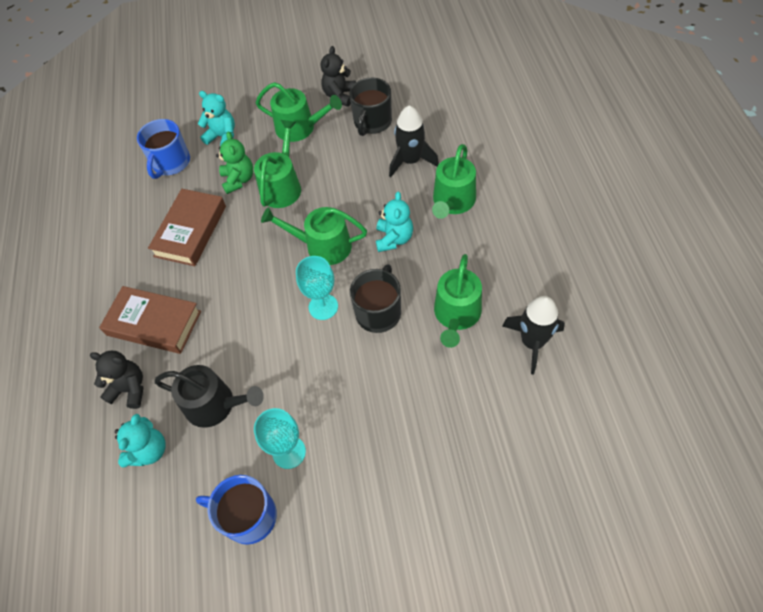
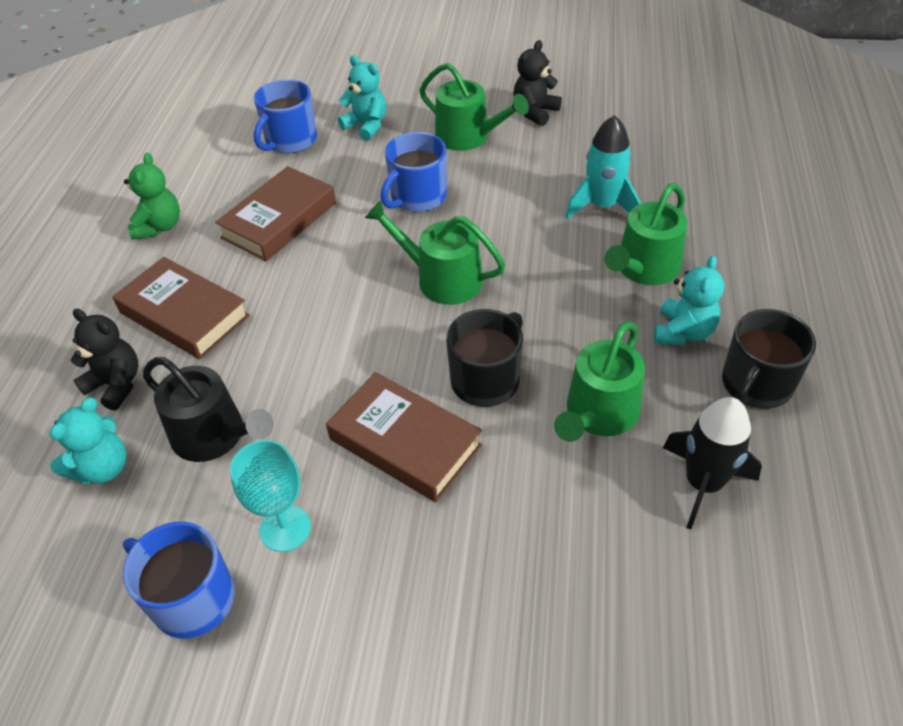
camera: 15 degrees right, 10 degrees down
(238, 180) = (365, 177): green teddy bear -> green teddy bear (159, 226)
(282, 186) = (417, 197): green watering can -> blue mug
(323, 307) = (412, 353): turquoise goblet -> none
(342, 371) = (405, 442): none -> brown book
(372, 122) = (566, 150): black mug -> black mug (755, 385)
(394, 239) = (543, 294): turquoise teddy bear -> turquoise teddy bear (683, 332)
(410, 161) = (602, 206): black rocket -> turquoise rocket

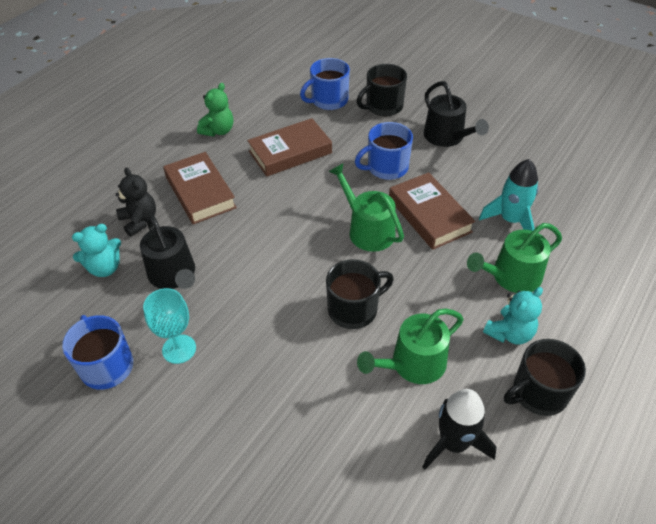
camera: 25 degrees right, 0 degrees up
(366, 126) = (383, 107): turquoise teddy bear -> black mug
(405, 442) = (278, 327): brown book -> brown book (429, 215)
(468, 137) = (447, 137): green watering can -> black watering can
(535, 112) = (505, 135): black teddy bear -> none

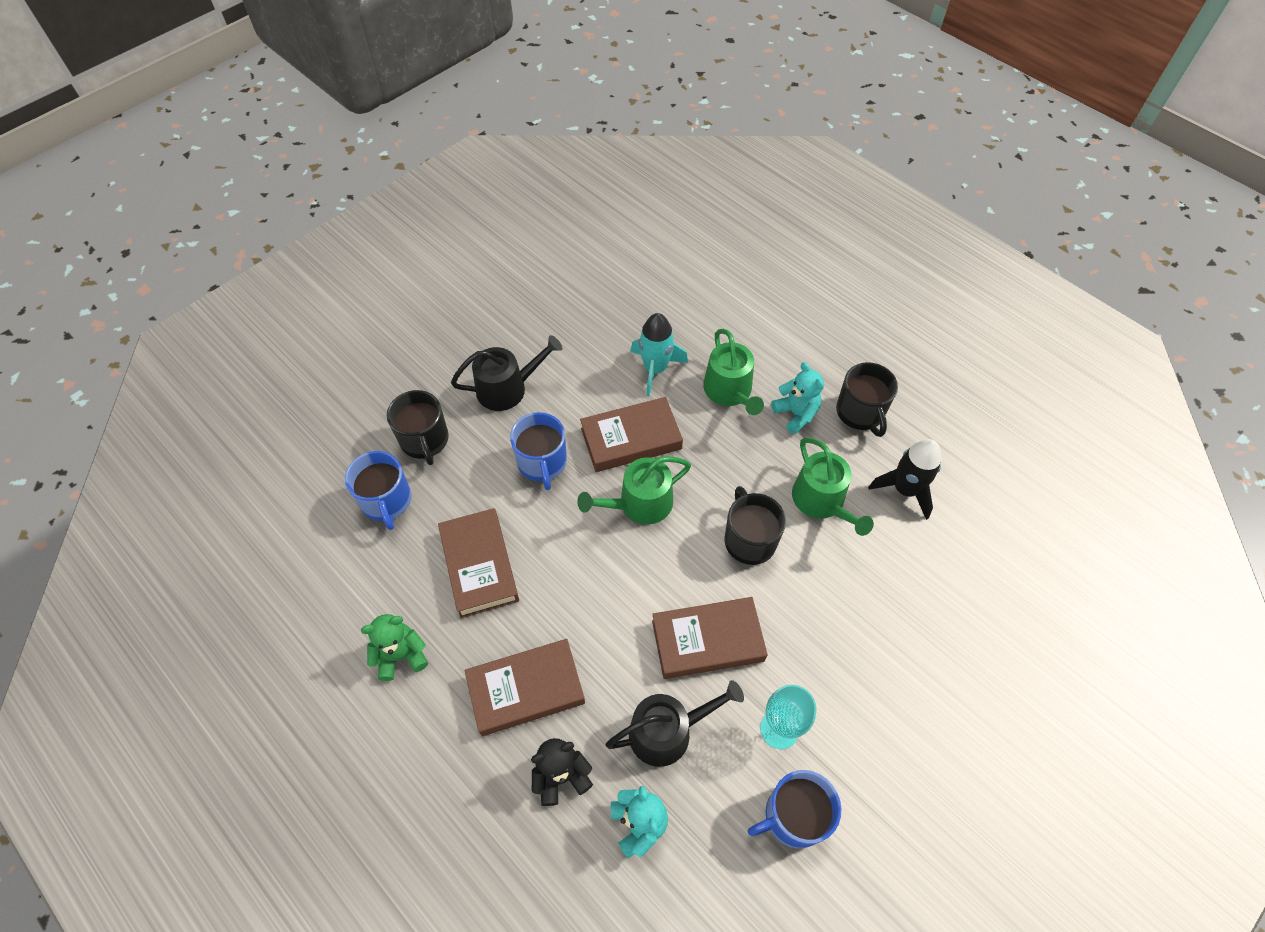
camera: 80 degrees left, 10 degrees up
(218, 131) = (401, 655): green teddy bear -> green teddy bear turned 60 degrees counterclockwise
(251, 290) = (707, 641): none -> brown book

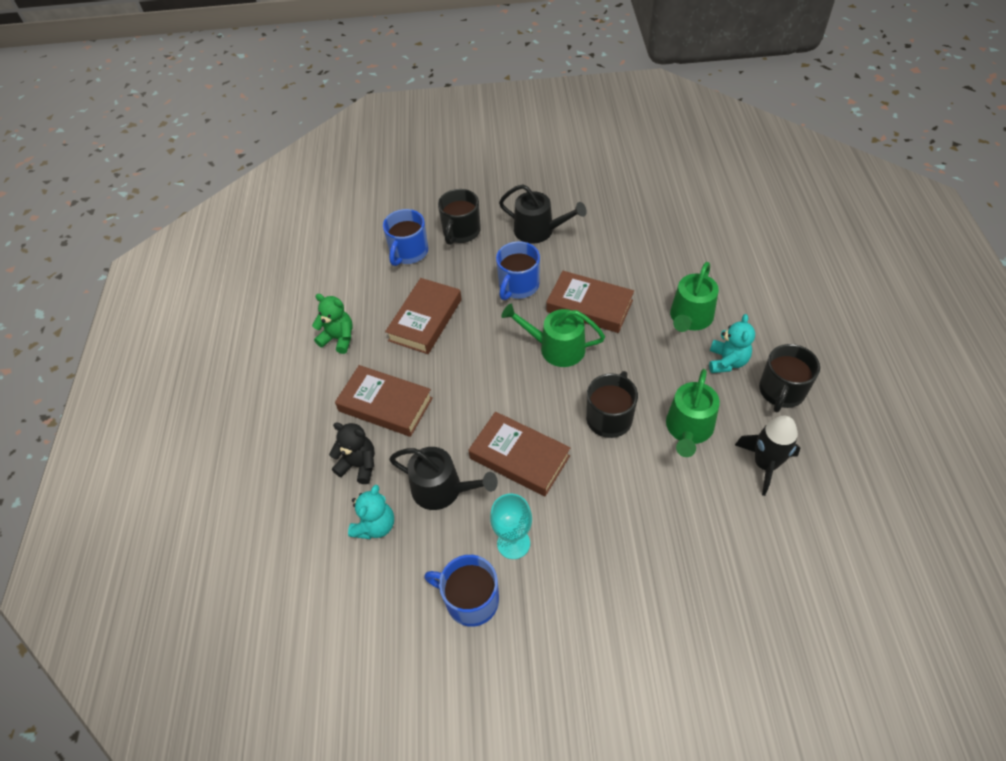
camera: 45 degrees right, 5 degrees down
(655, 369) = (649, 274): turquoise rocket -> none

